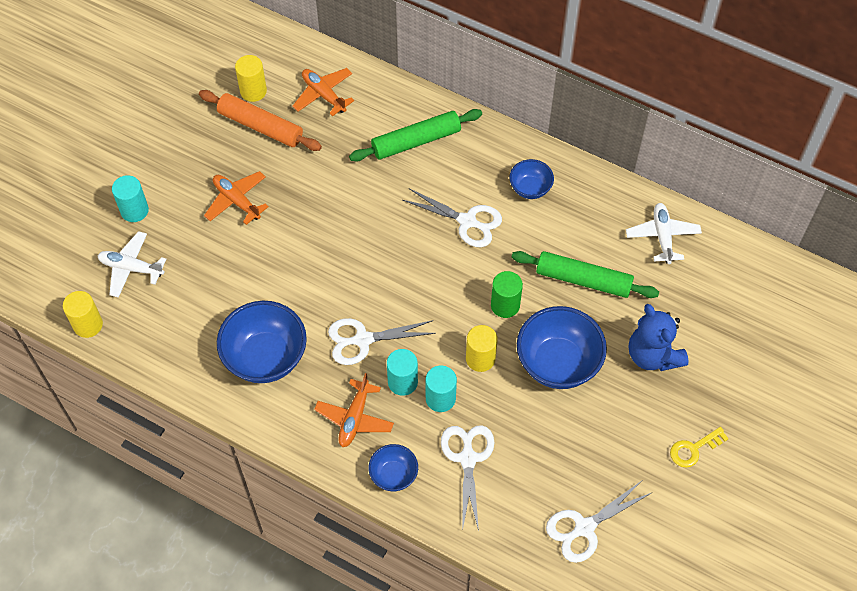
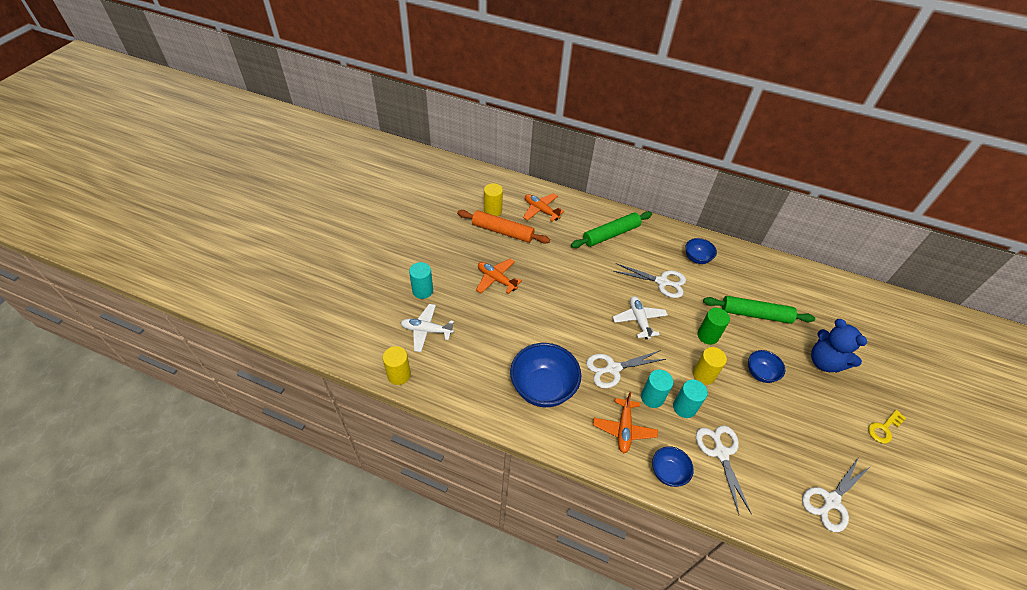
camera: 10 degrees left, 10 degrees down
(558, 363) = (760, 373): blue bowl -> blue bowl, size x0.54
(662, 236) = (796, 282): white plane -> white plane (639, 320)

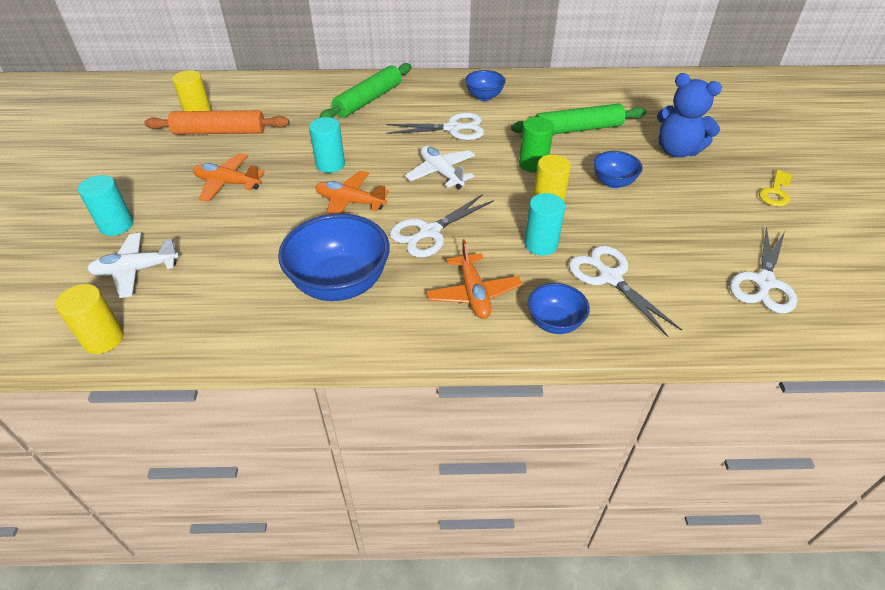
camera: 20 degrees left, 5 degrees down
(541, 210) = (266, 99): orange plane -> orange plane (350, 202)
(652, 397) = (495, 247): turquoise cylinder -> turquoise cylinder (330, 164)

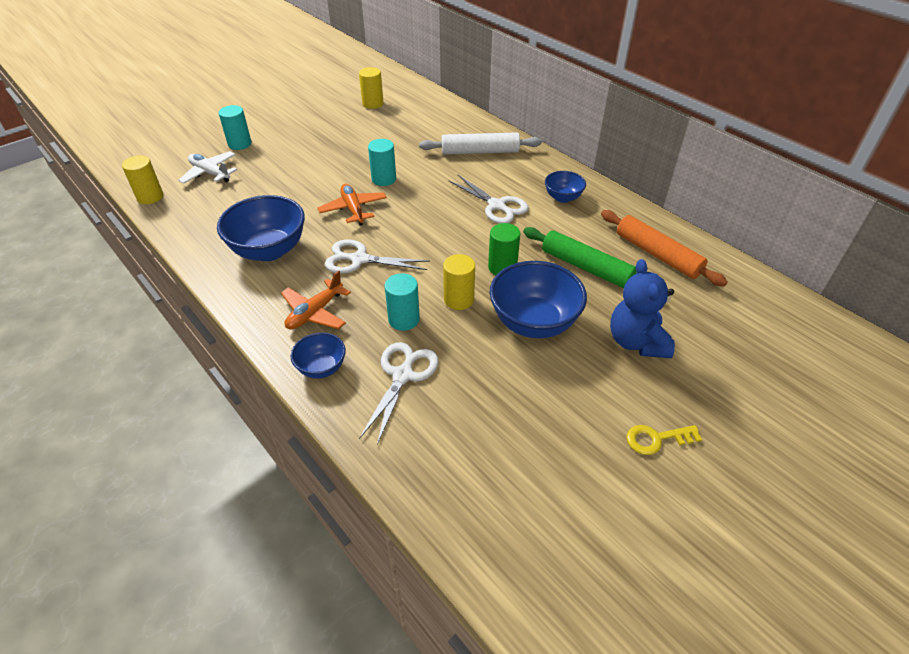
camera: 50 degrees right, 0 degrees up
(220, 132) = (365, 121): orange rolling pin -> orange rolling pin (657, 254)
(228, 183) = (318, 155): orange plane -> none
(368, 100) = (480, 152): green rolling pin -> white rolling pin
(441, 173) = (434, 229): white plane -> none
(613, 182) = (534, 322): blue bowl -> blue bowl, size x1.86
(764, 282) = (497, 480): white scissors -> none

